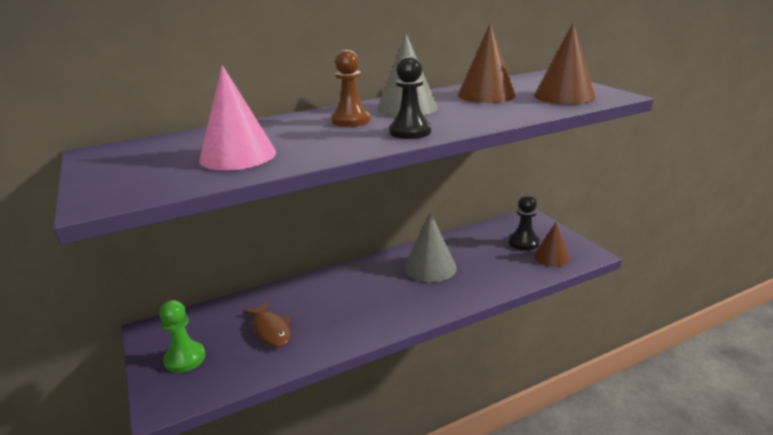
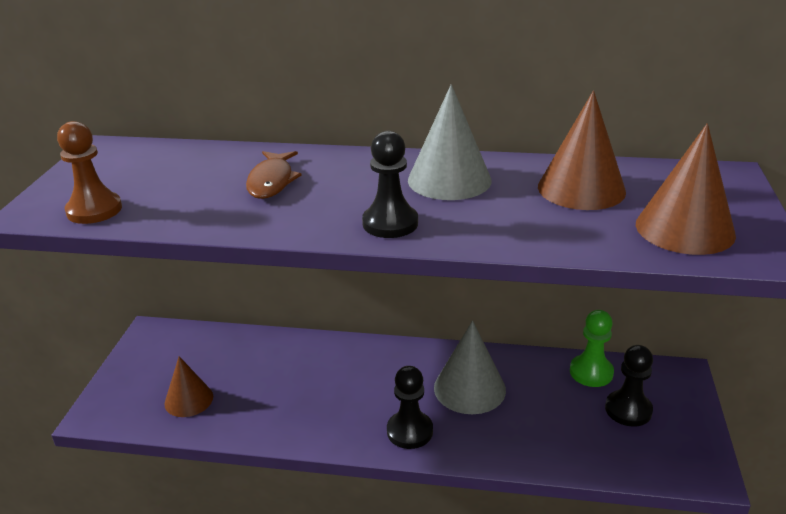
camera: 35 degrees right, 5 degrees up
(185, 358) = (149, 377): green pawn -> green pawn (591, 372)
(238, 156) = (192, 196): pink cone -> none
(271, 330) = (240, 384): brown fish -> brown fish (272, 181)
(351, 120) = (360, 180): brown pawn -> brown pawn (94, 210)
(421, 303) = (409, 431): none -> black pawn
(551, 257) = (642, 450): brown cone -> brown cone (189, 400)

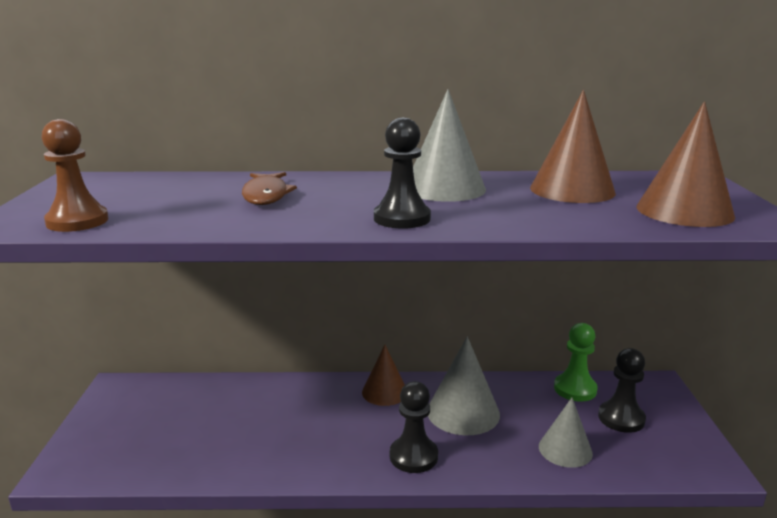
camera: 10 degrees left, 10 degrees down
(189, 400) = (168, 447): brown cone -> brown cone (384, 392)
(559, 439) = (565, 449): none -> grey cone

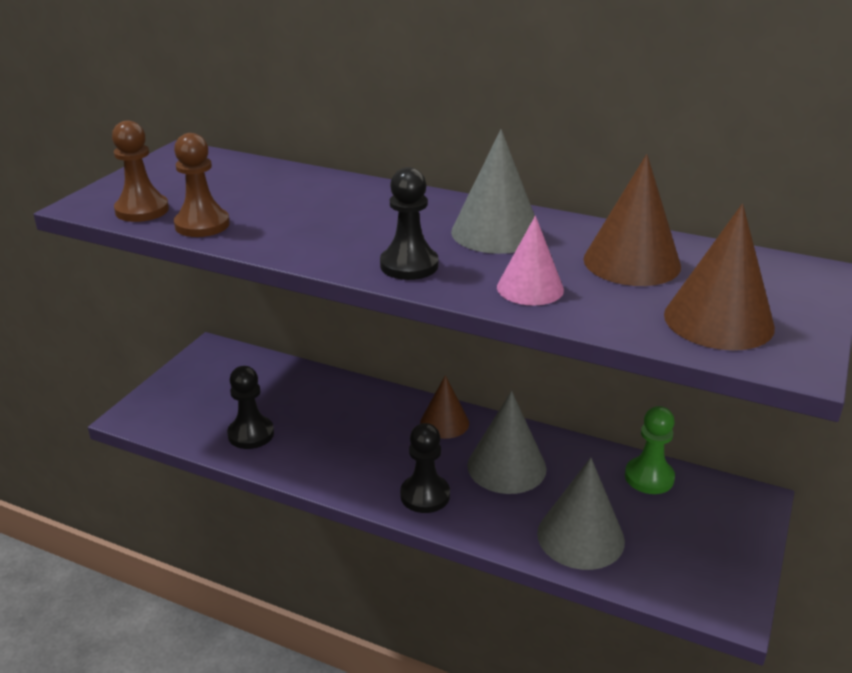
camera: 25 degrees right, 10 degrees up
(160, 222) = (202, 225): none -> brown pawn
(266, 195) = (318, 208): brown fish -> none
(522, 216) = (530, 288): none -> pink cone
(565, 449) = (580, 537): grey cone -> grey cone, size x1.51
(621, 418) = (672, 524): black pawn -> black pawn (251, 434)

